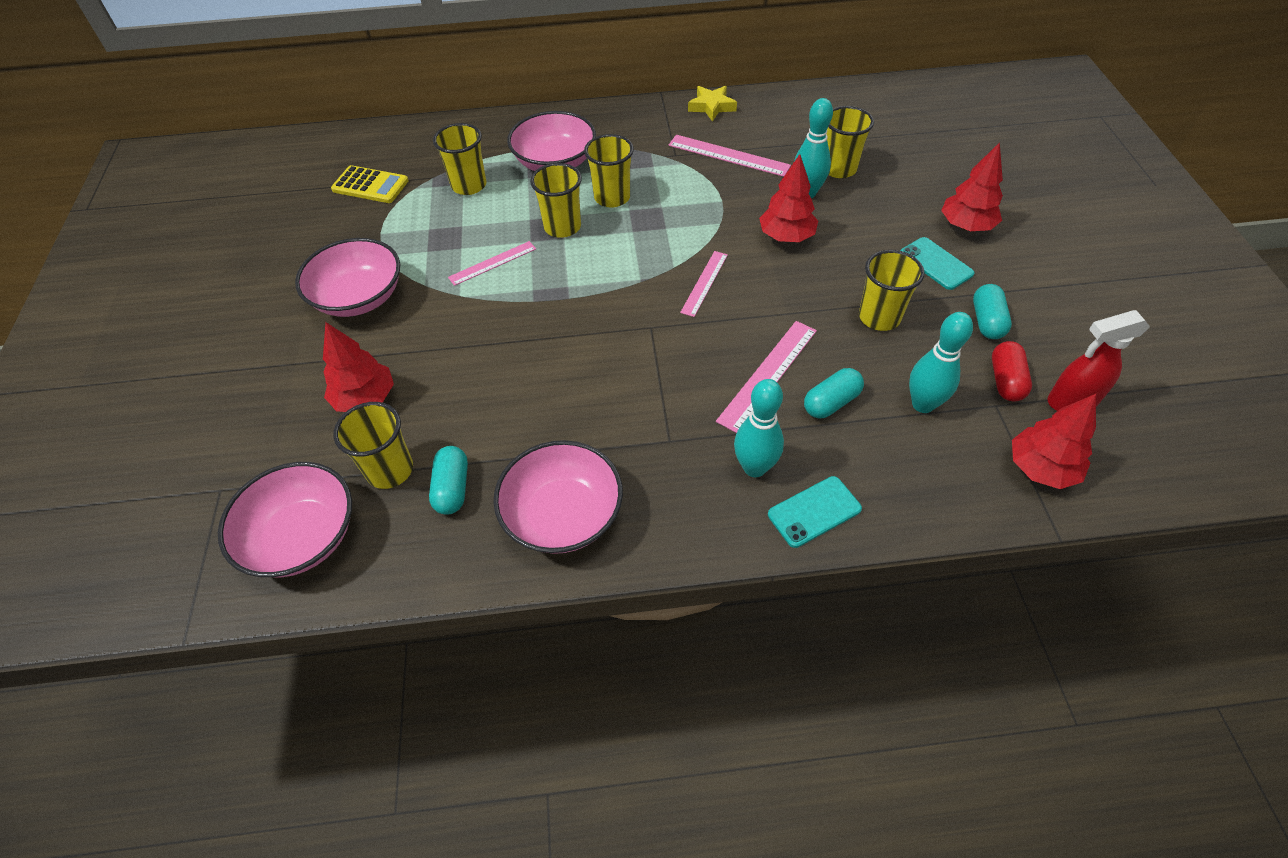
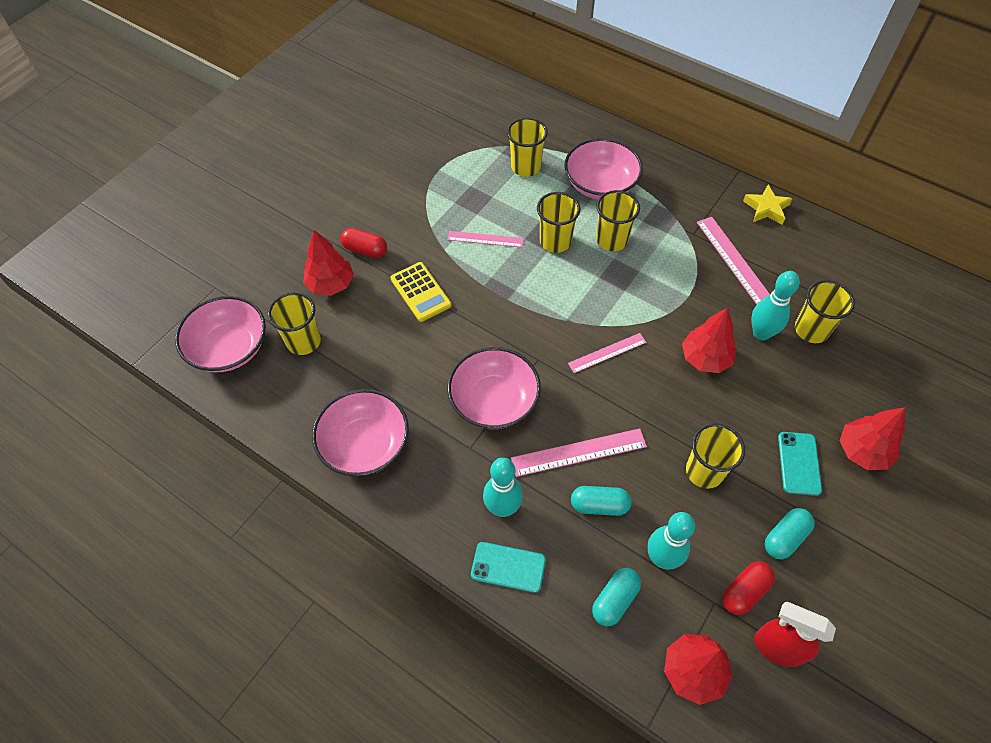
camera: 40 degrees right, 5 degrees up
(359, 297) = (387, 210): pink bowl -> pink bowl (494, 401)
(370, 185) = (465, 127): yellow calculator -> yellow calculator (420, 292)
(372, 345) = (365, 250): none -> red capsule
(452, 488) = (324, 379): turquoise capsule -> turquoise capsule (614, 600)

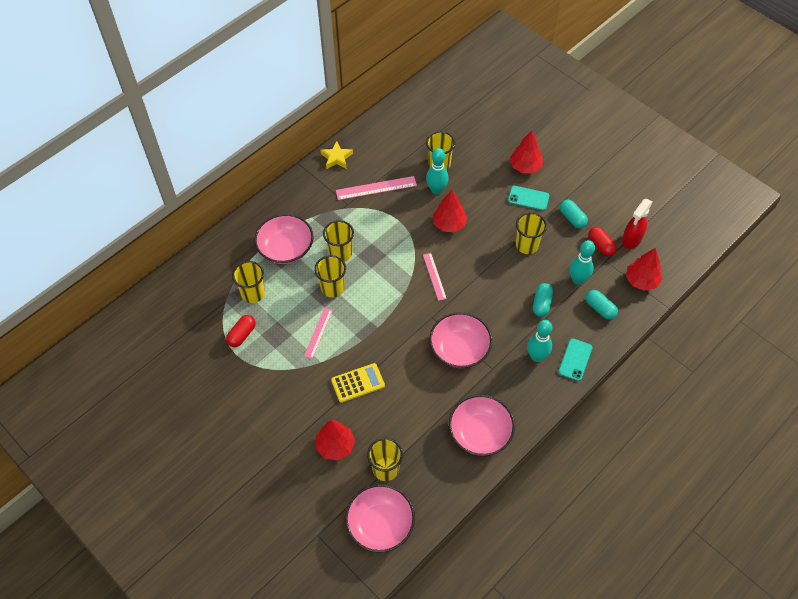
camera: 80 degrees left, 0 degrees up
(365, 250) = (307, 418): red capsule -> red capsule (242, 335)
(579, 452) = (505, 307): pink ruler -> none

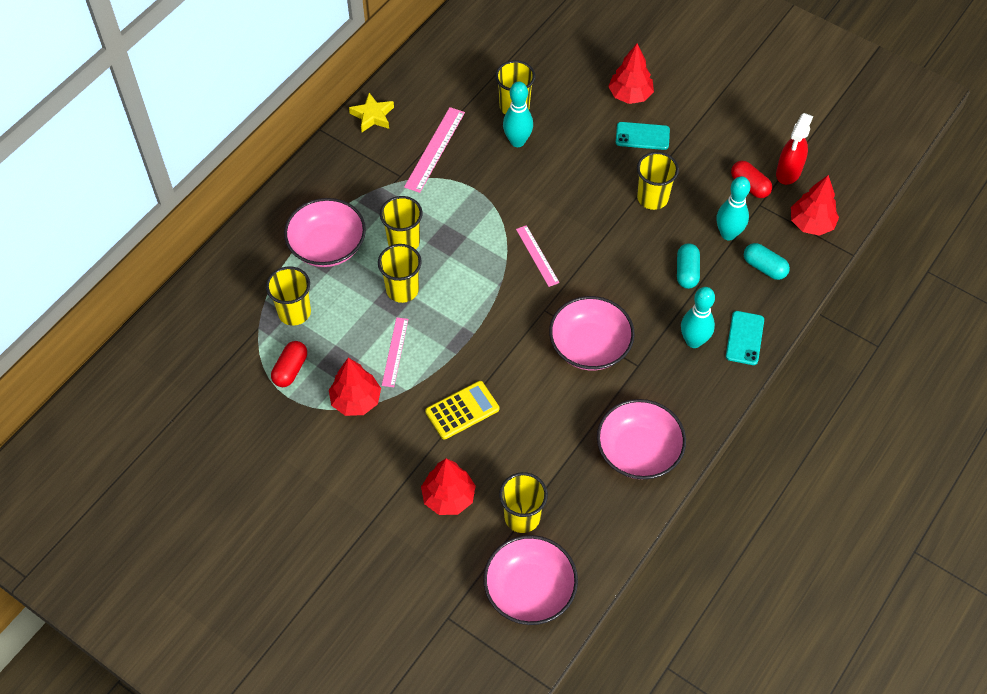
camera: 10 degrees left, 0 degrees up
(376, 188) = (435, 149): pink ruler -> pink ruler turned 45 degrees counterclockwise
(449, 224) = (543, 184): red tree -> red tree (356, 400)
(572, 218) = (705, 155): turquoise capsule -> none

